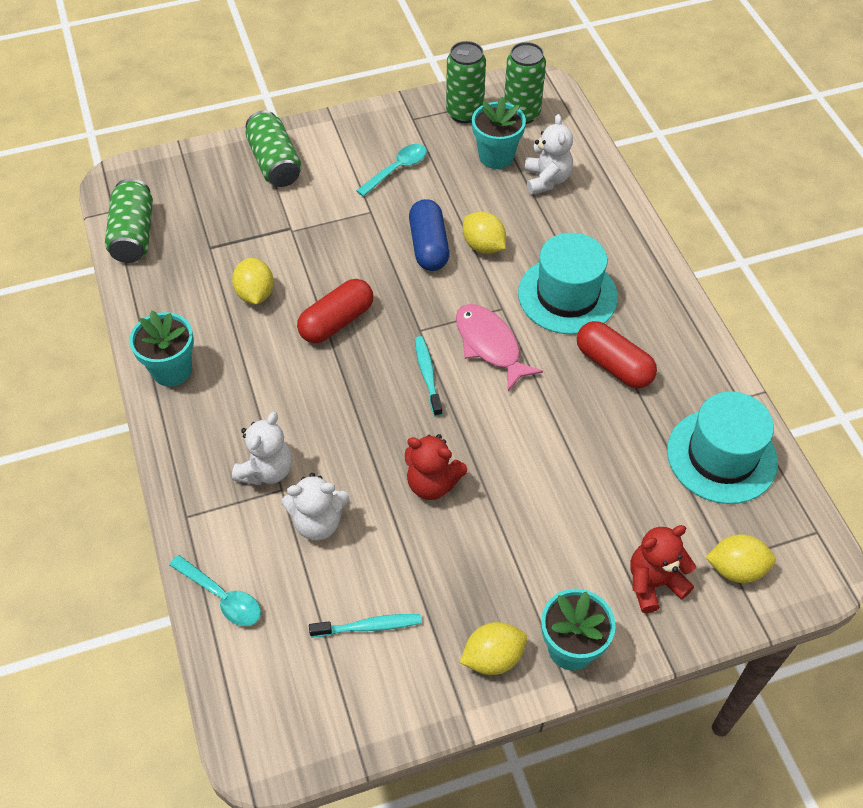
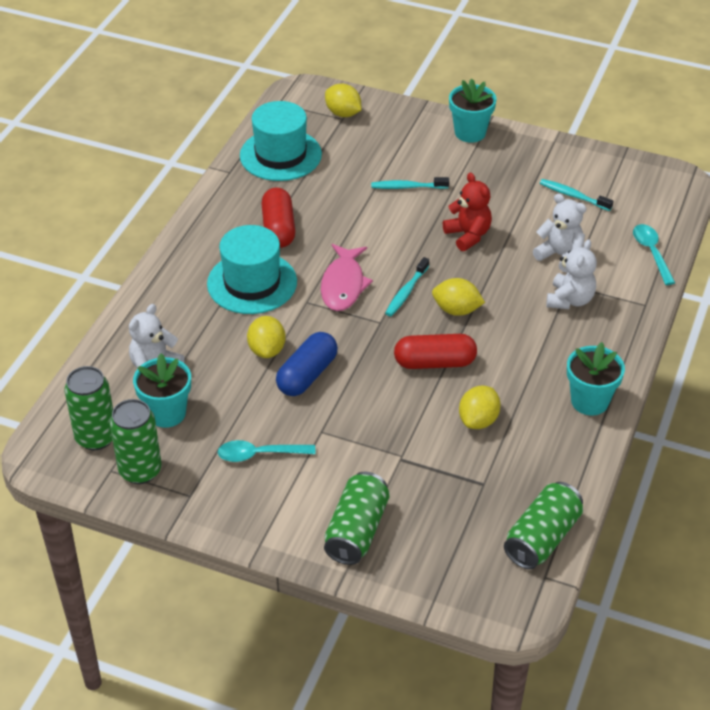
camera: 140 degrees left, 10 degrees down
(267, 470) = (570, 300): white teddy bear -> white teddy bear turned 135 degrees clockwise
(493, 657) = (516, 150): yellow lemon -> yellow lemon (456, 310)
(554, 506) = (407, 187): none -> turquoise toothbrush
(654, 583) = (394, 131): red teddy bear -> none

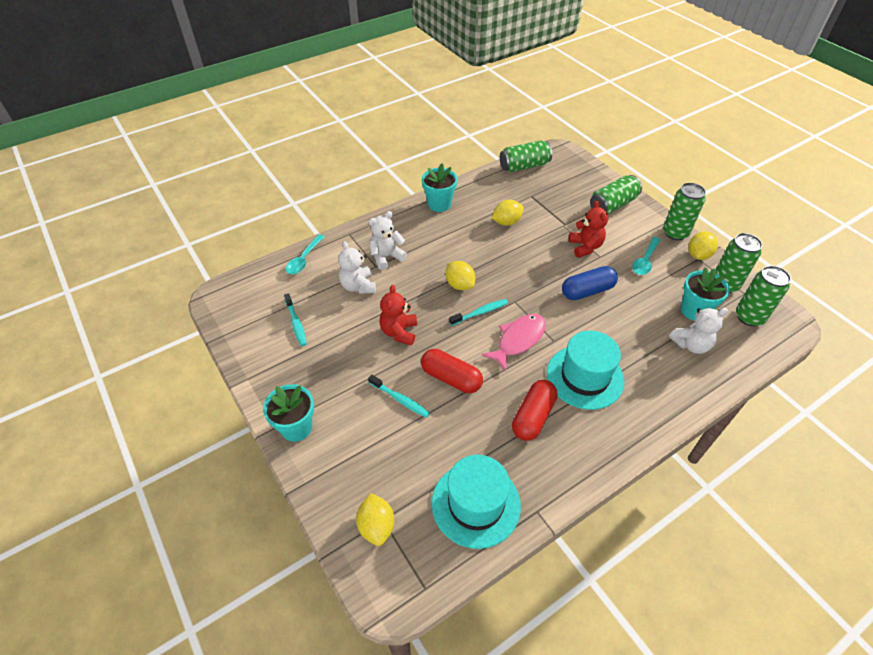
camera: 145 degrees left, 5 degrees up
(240, 524) = (675, 233): none -> green can
(259, 454) = (645, 261): turquoise spoon -> turquoise spoon turned 90 degrees clockwise
(267, 350) = (604, 320): yellow lemon -> yellow lemon (698, 255)
(349, 435) = (585, 247): none -> red teddy bear
(434, 363) = (503, 261): red capsule -> red capsule (451, 378)

